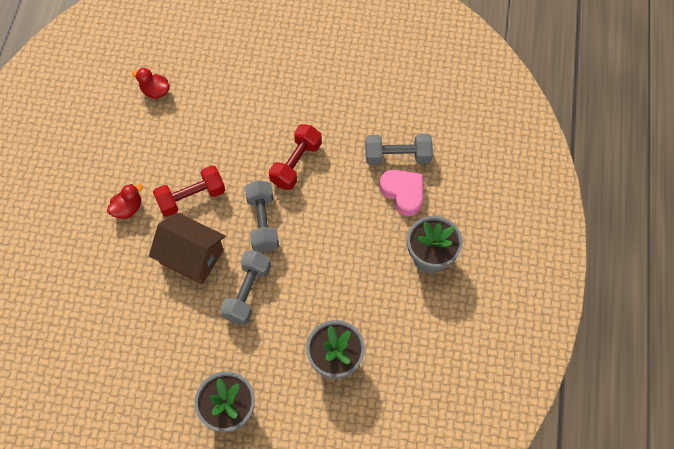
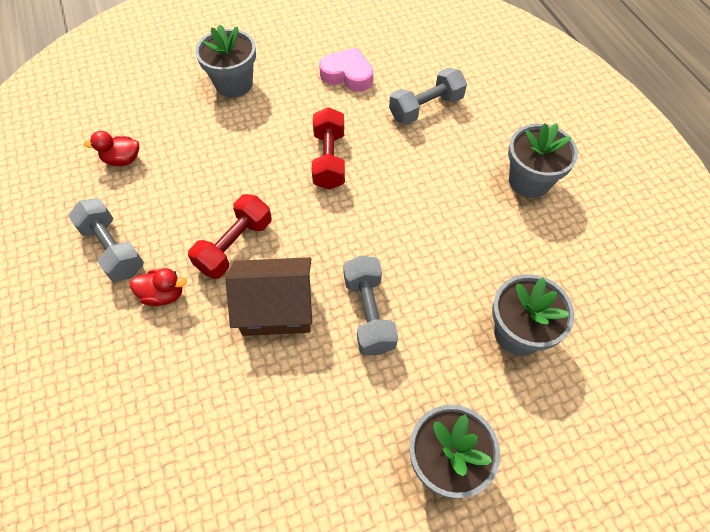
camera: 30 degrees left, 5 degrees down
(128, 208) = (163, 294): red duck -> red duck turned 75 degrees clockwise
(263, 222) = (334, 232): grey dumbbell -> grey dumbbell (113, 249)
(267, 63) = (234, 84): none -> grey flower pot
(403, 193) = (457, 137): pink heart -> pink heart (347, 75)

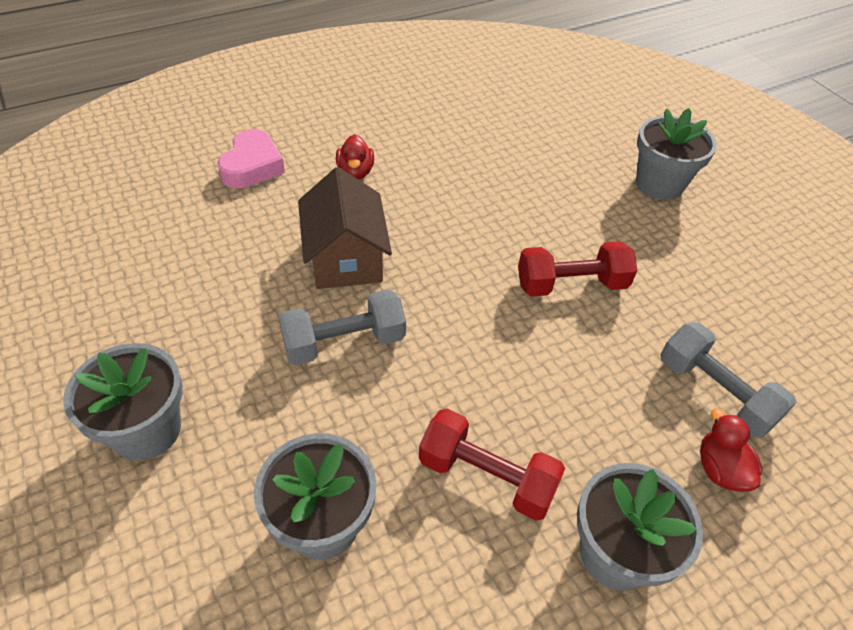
camera: 80 degrees right, 10 degrees down
(113, 249) = (403, 132): grey dumbbell -> none
(122, 160) = (513, 119): red duck -> red duck (720, 469)
(234, 245) = (422, 214): red dumbbell -> red dumbbell (486, 476)
(347, 75) = (734, 292): pink heart -> pink heart (252, 166)

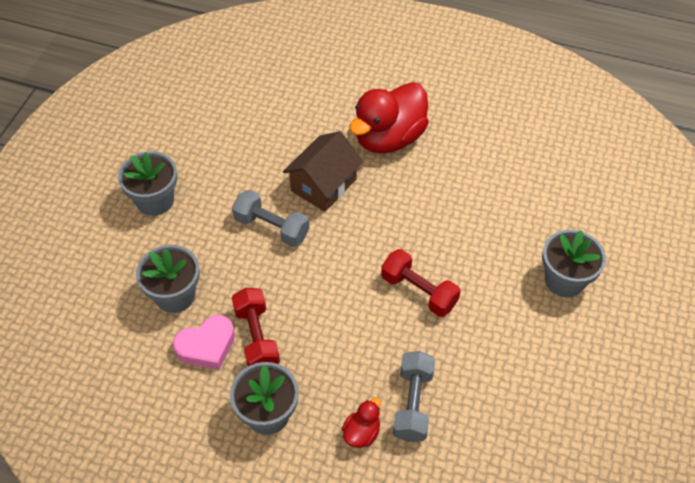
camera: 50 degrees right, 5 degrees up
(252, 166) = (340, 96): pink heart -> pink heart (207, 346)
(355, 172) = (389, 138): red duck -> red duck, size x2.29

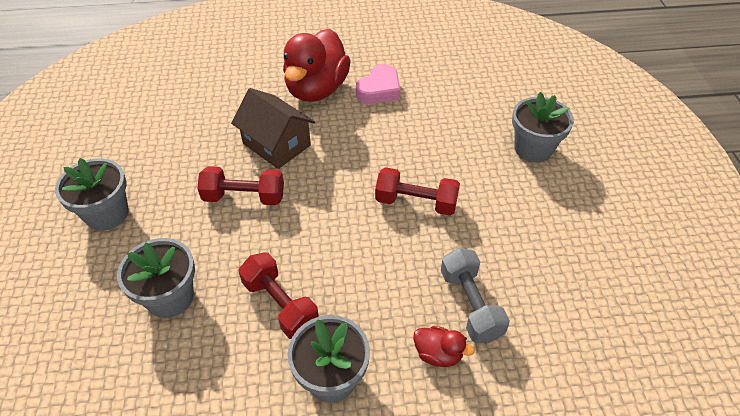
camera: 25 degrees left, 5 degrees down
(207, 346) = (230, 335): pink heart -> pink heart (379, 90)
(271, 227) = (244, 197): grey dumbbell -> red dumbbell
(323, 185) = (277, 144): brown house -> brown house turned 60 degrees counterclockwise
(361, 432) = (438, 354): red duck -> red duck turned 105 degrees clockwise

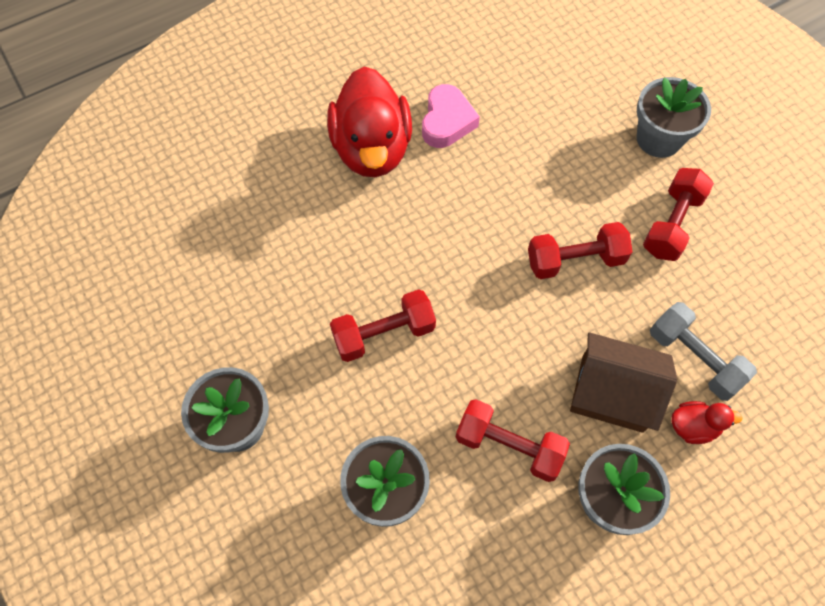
camera: 25 degrees left, 15 degrees up
(277, 144) = (374, 247): brown house -> brown house (612, 393)
(509, 206) = (671, 224): none -> red dumbbell

